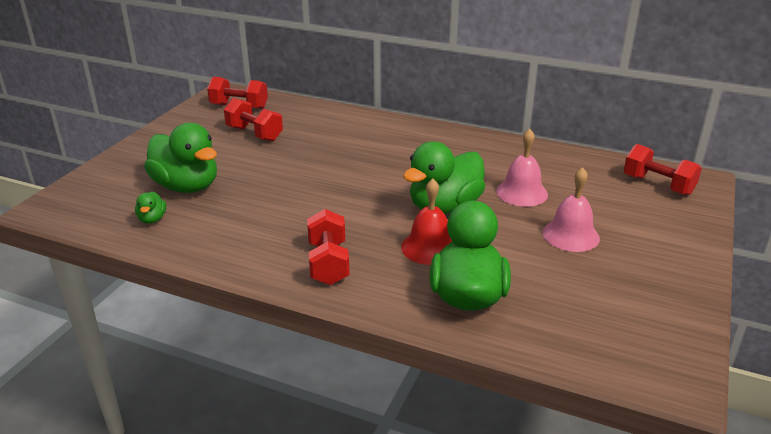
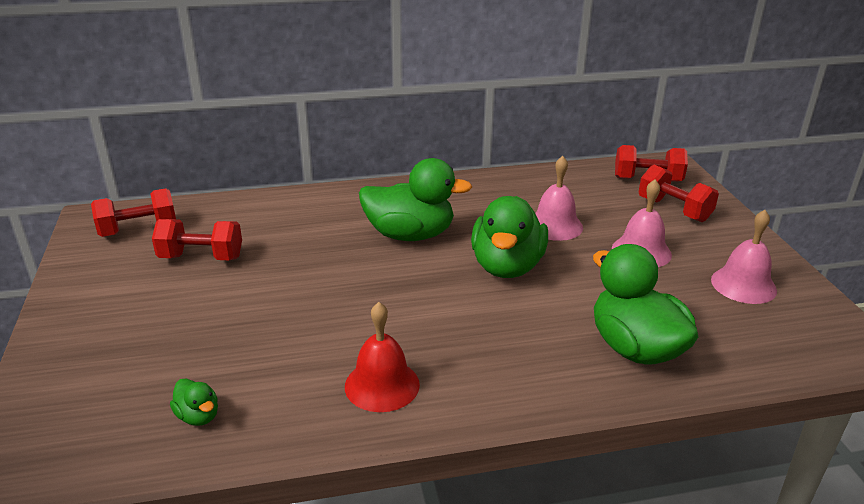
camera: 35 degrees left, 0 degrees up
(187, 186) = (193, 355): green duck -> green duck (410, 235)
(328, 263) = (472, 375): red dumbbell -> red dumbbell (674, 210)
(430, 247) = (545, 314): red bell -> red bell (382, 385)
(630, 292) = (743, 285): none -> pink bell

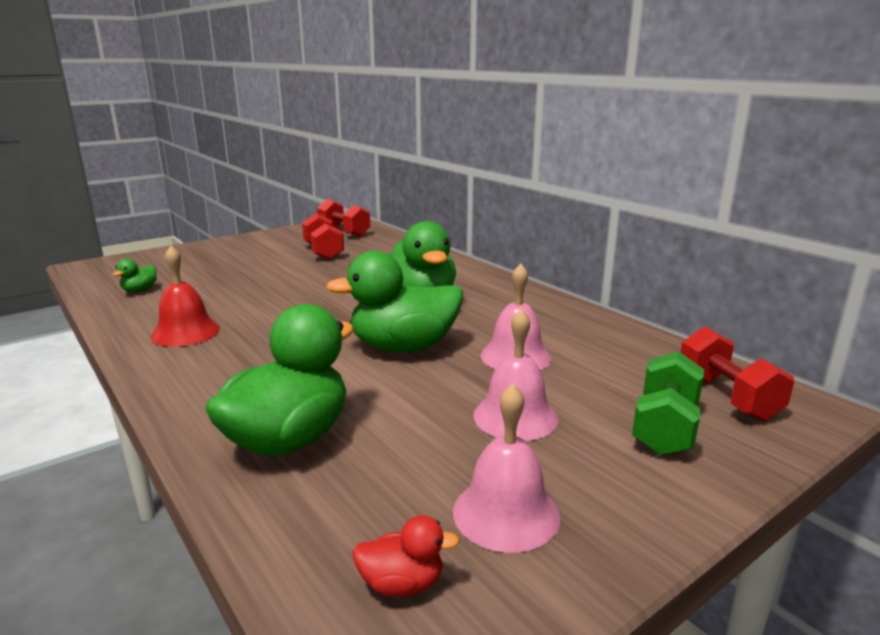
camera: 65 degrees right, 10 degrees down
(674, 210) = (665, 428): red dumbbell -> green dumbbell
(797, 332) = (402, 584): none -> red duck

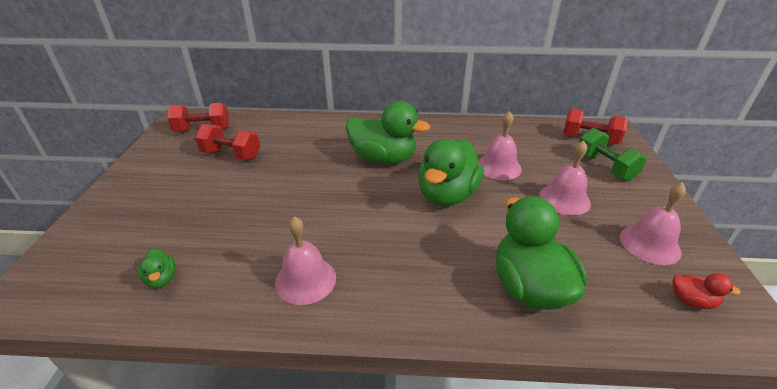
camera: 50 degrees left, 15 degrees up
(186, 332) = (305, 280): red bell -> pink bell
(402, 584) = (691, 301): red duck -> red duck turned 75 degrees clockwise

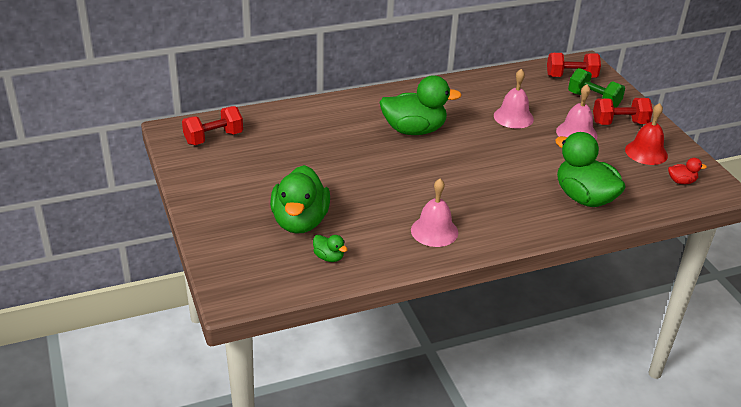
camera: 25 degrees left, 0 degrees up
(231, 155) = (272, 156): red dumbbell -> red dumbbell (619, 123)
(447, 195) = (489, 149): green duck -> green duck (300, 222)
(649, 244) = (646, 152): pink bell -> red bell

